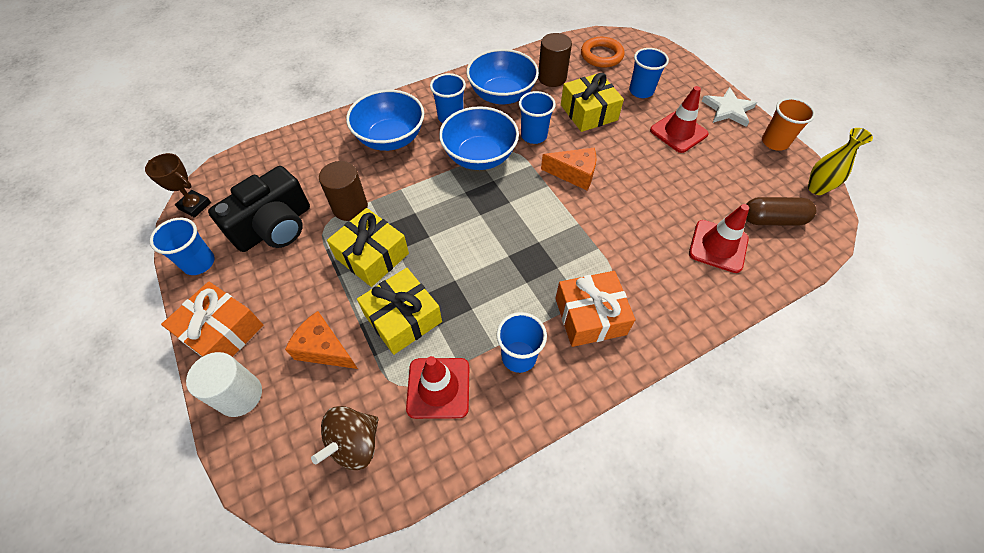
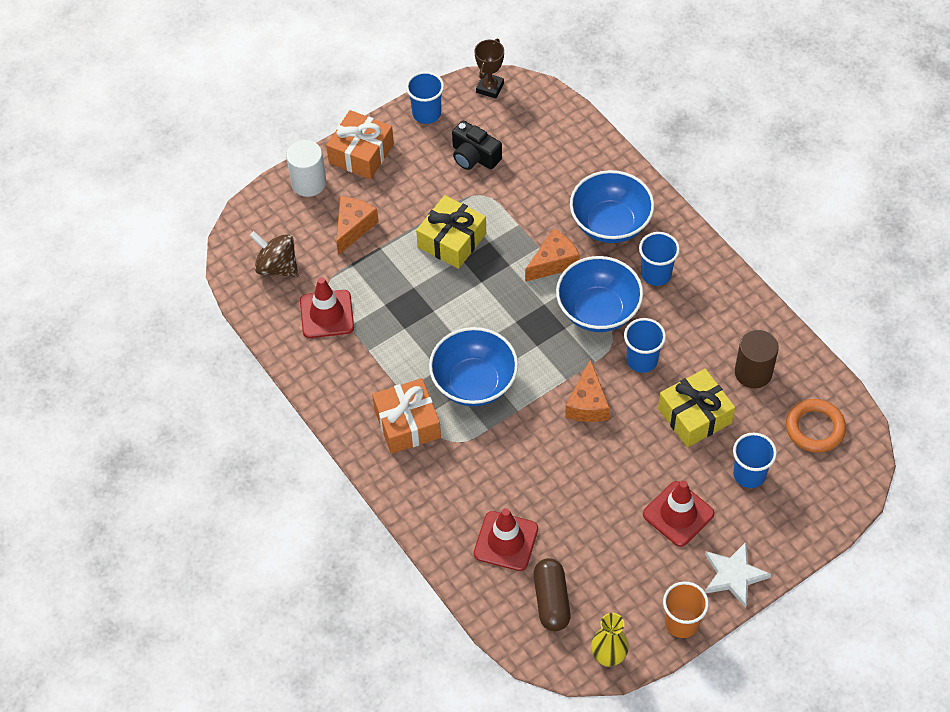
camera: 85 degrees right, 0 degrees up
(274, 227) = (474, 156): black camera -> black camera, size x0.64
(350, 207) = (507, 210): brown cylinder -> none
(403, 318) = (388, 277): yellow gift -> none
(421, 180) = (553, 262): none -> orange cheese
(502, 95) = (707, 321): blue bowl -> blue bowl (474, 383)
(519, 356) = (360, 369): blue cup -> none

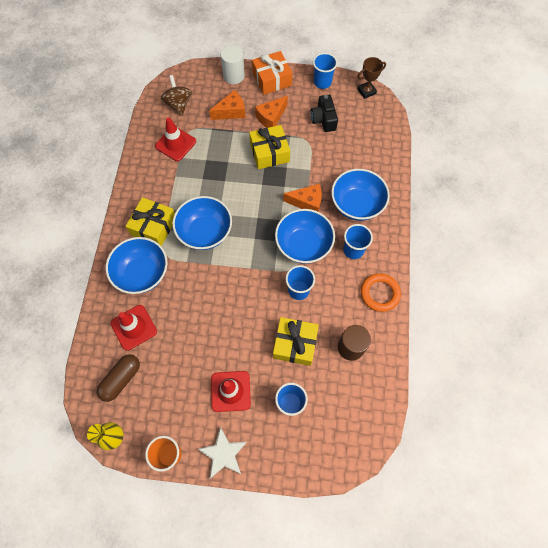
camera: 40 degrees right, 10 degrees up
(407, 423) = (154, 227): orange gift -> yellow gift
(451, 481) = (142, 273): none -> blue bowl
(587, 403) = (247, 290): orange cheese -> orange cheese (271, 117)
(815, 428) = (353, 409): orange ring -> orange ring (379, 293)

